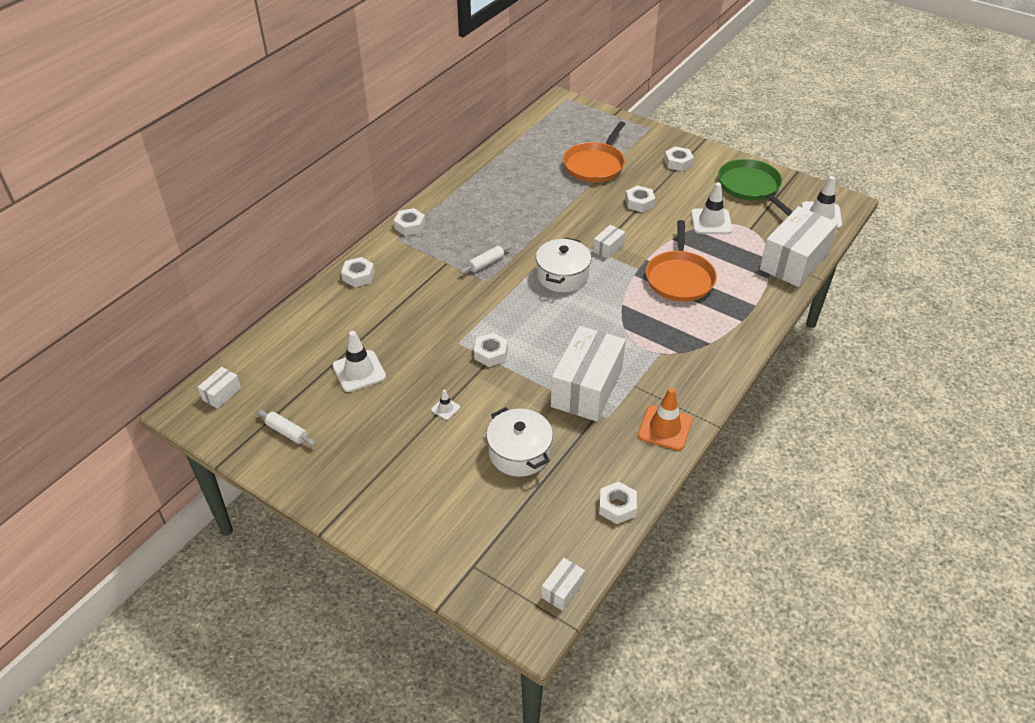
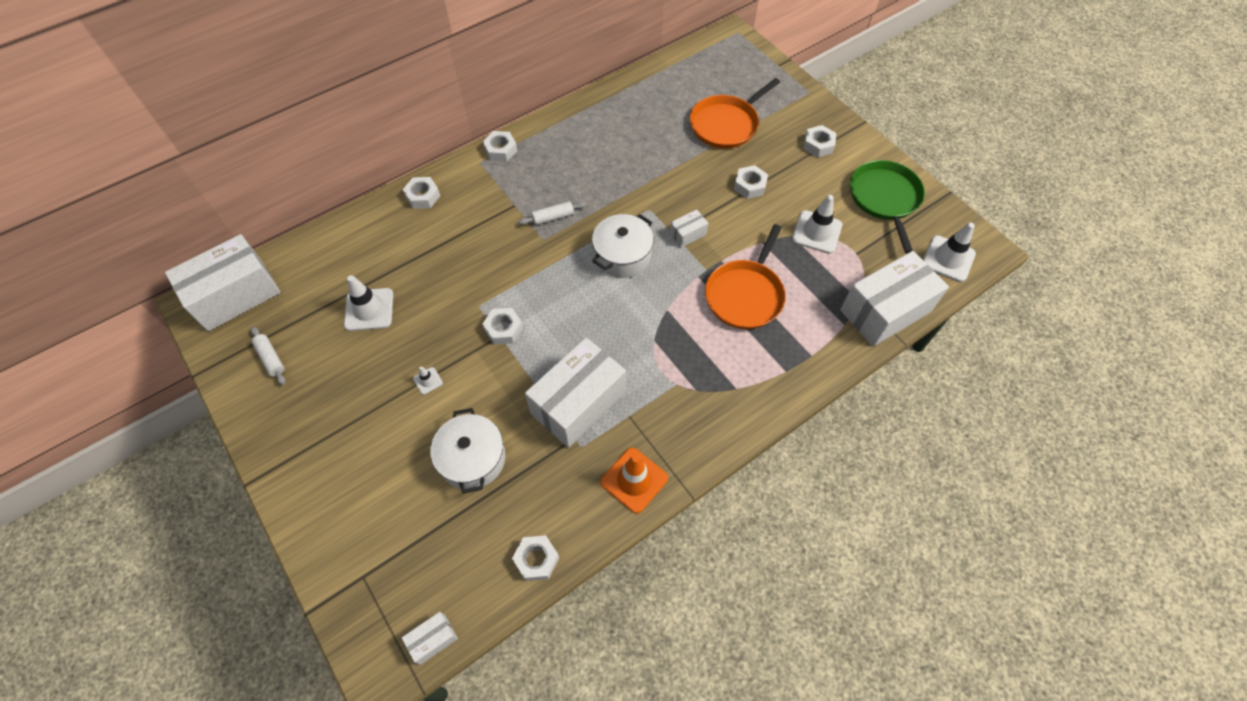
camera: 20 degrees right, 15 degrees up
(221, 394) = (235, 295): white box -> white box, size x2.30

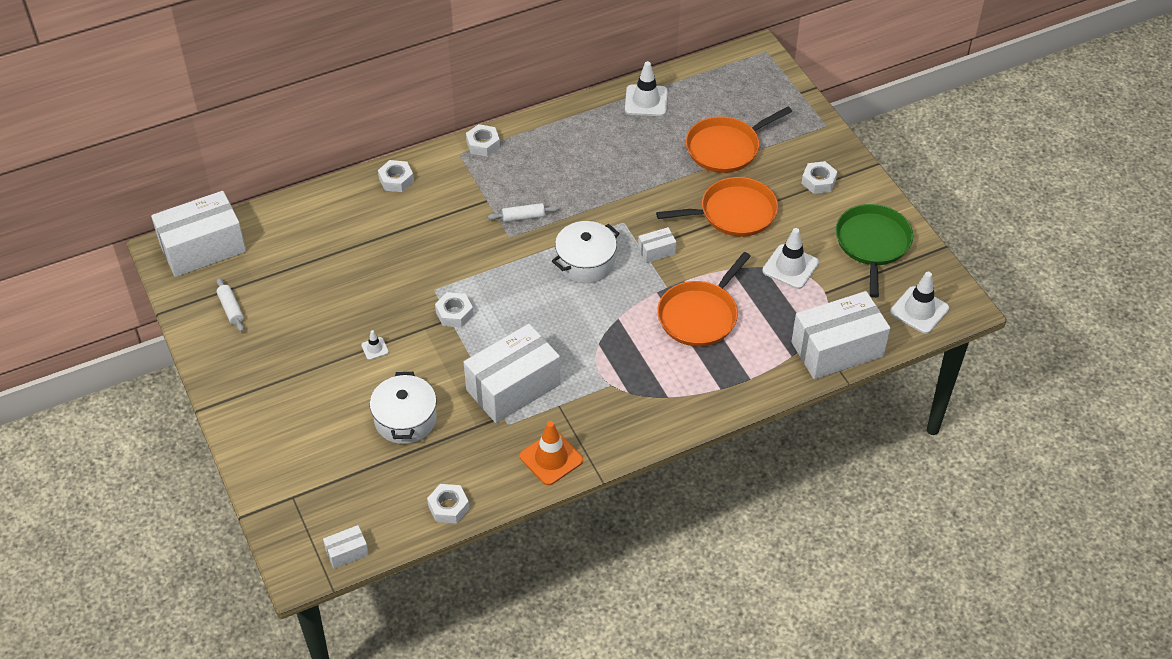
camera: 10 degrees right, 10 degrees down
(369, 309) = (328, 278): white traffic cone -> white traffic cone (646, 101)
(750, 186) = (733, 213): white nut -> orange pan

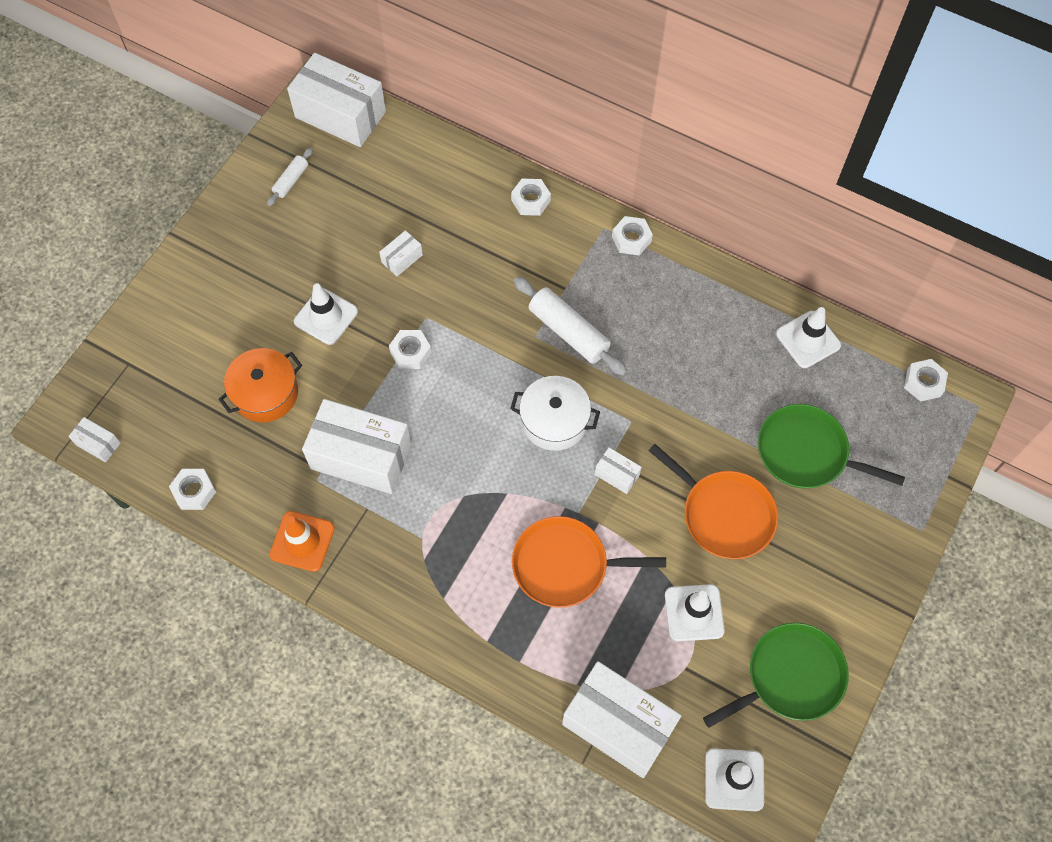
camera: 55 degrees right, 15 degrees up
(370, 278) = (402, 259): none -> white box
(375, 348) = (326, 316): white traffic cone -> white traffic cone, size x2.06
(405, 419) = (265, 393): white pot -> orange pot
(523, 217) = (568, 332): white rolling pin -> white rolling pin, size x1.85
(726, 148) = (806, 452): orange pan -> green pan
(818, 181) = (834, 570): white nut -> white nut (923, 383)

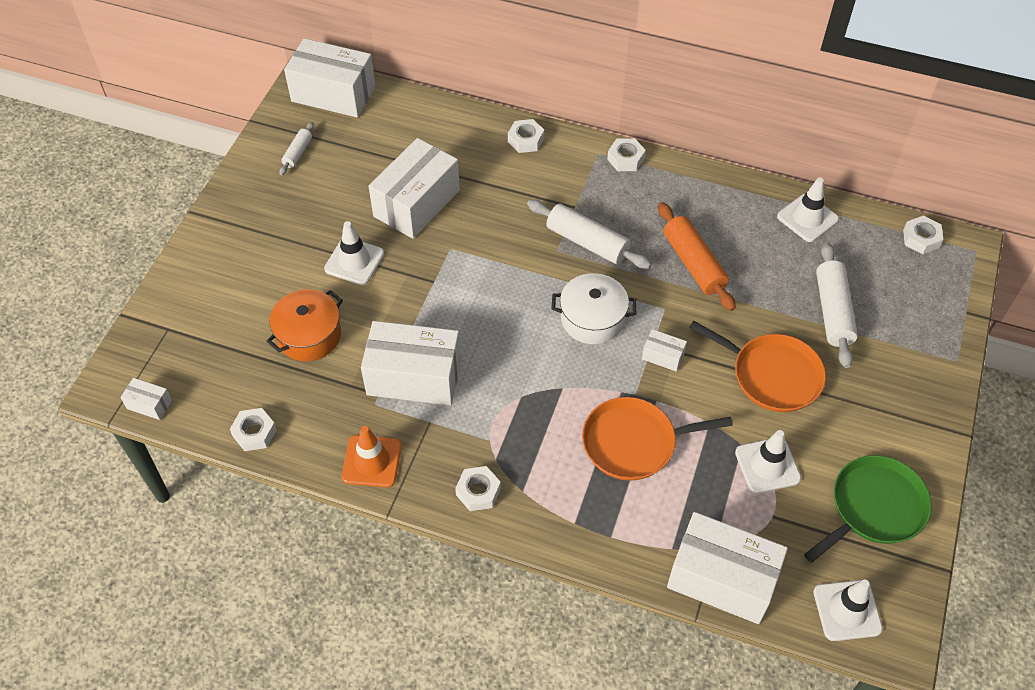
camera: 10 degrees left, 10 degrees down
(402, 259) = (416, 203): white box -> white box, size x2.30
(410, 352) = (442, 280): white nut -> white nut (478, 492)
(674, 374) = (693, 263): none -> orange rolling pin
(806, 452) = (833, 311): green pan -> white rolling pin

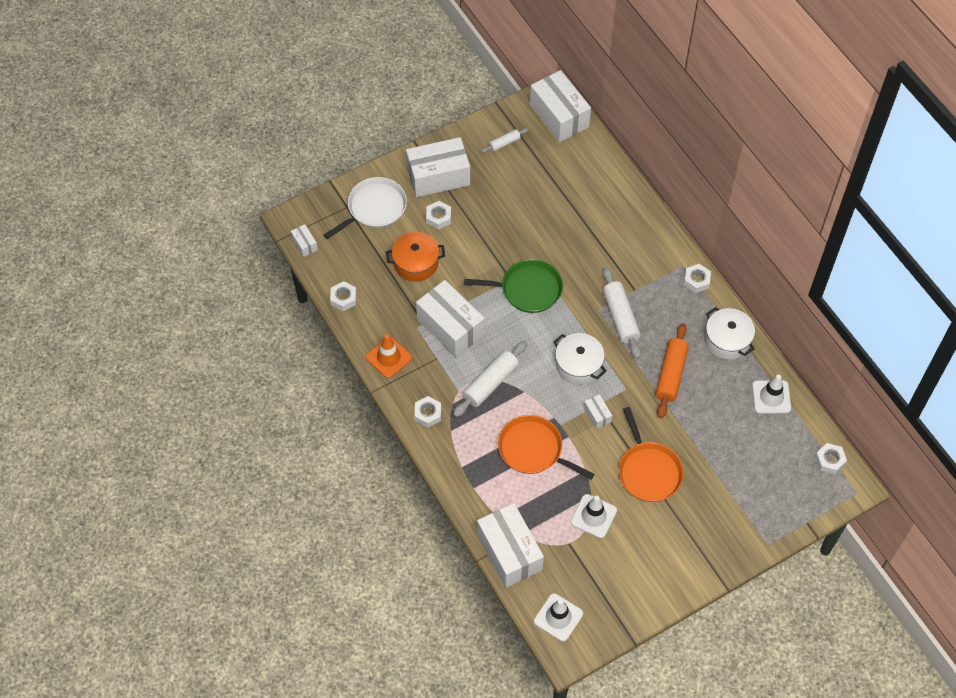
camera: 40 degrees right, 5 degrees up
(204, 309) = (374, 208): none -> white pan
(354, 261) = (477, 235): white traffic cone -> none
(416, 203) = (544, 223): white box -> white box (438, 176)
(525, 140) = (647, 226): white nut -> white nut (438, 217)
(712, 194) = (727, 340): none -> white pot
(833, 311) = (724, 462): white rolling pin -> white rolling pin (490, 383)
(874, 508) = (628, 581): green pan -> green pan (527, 289)

